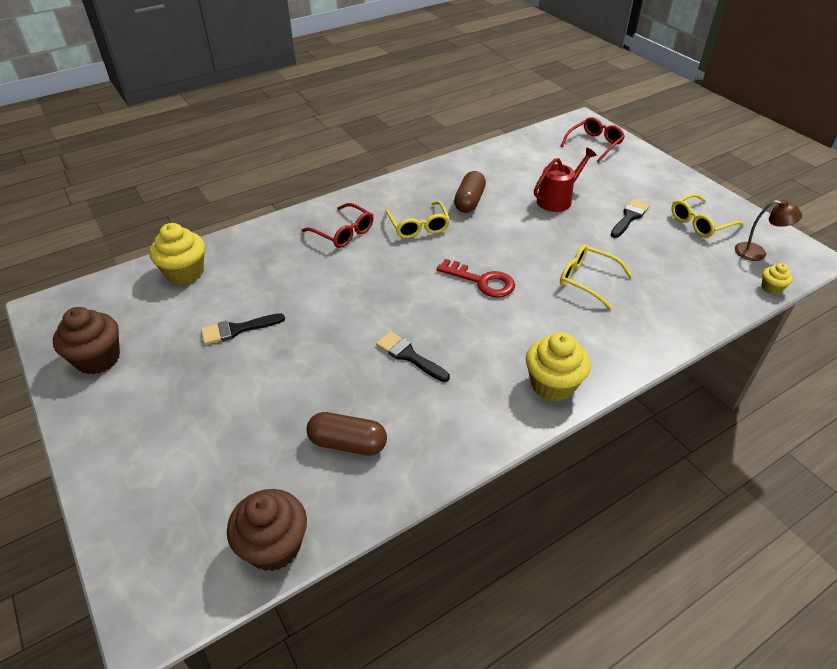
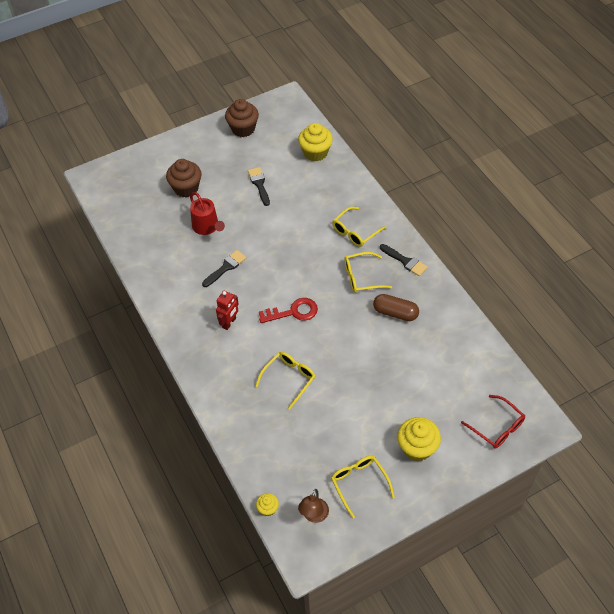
camera: 95 degrees right, 10 degrees up
(274, 546) = (112, 213): brown cupcake -> brown cupcake (186, 188)
(343, 232) = (355, 232): red glasses -> yellow glasses
(348, 443) = (165, 239): brown capsule -> none
(482, 281) = (293, 312): red key -> red key turned 135 degrees counterclockwise
(512, 343) = (229, 323): none -> red robot
(552, 385) = (191, 340): yellow cupcake -> yellow cupcake (417, 448)
(557, 200) = (397, 377): red watering can -> red watering can (207, 227)
(629, 217) = (369, 428): black brush -> black brush (405, 261)

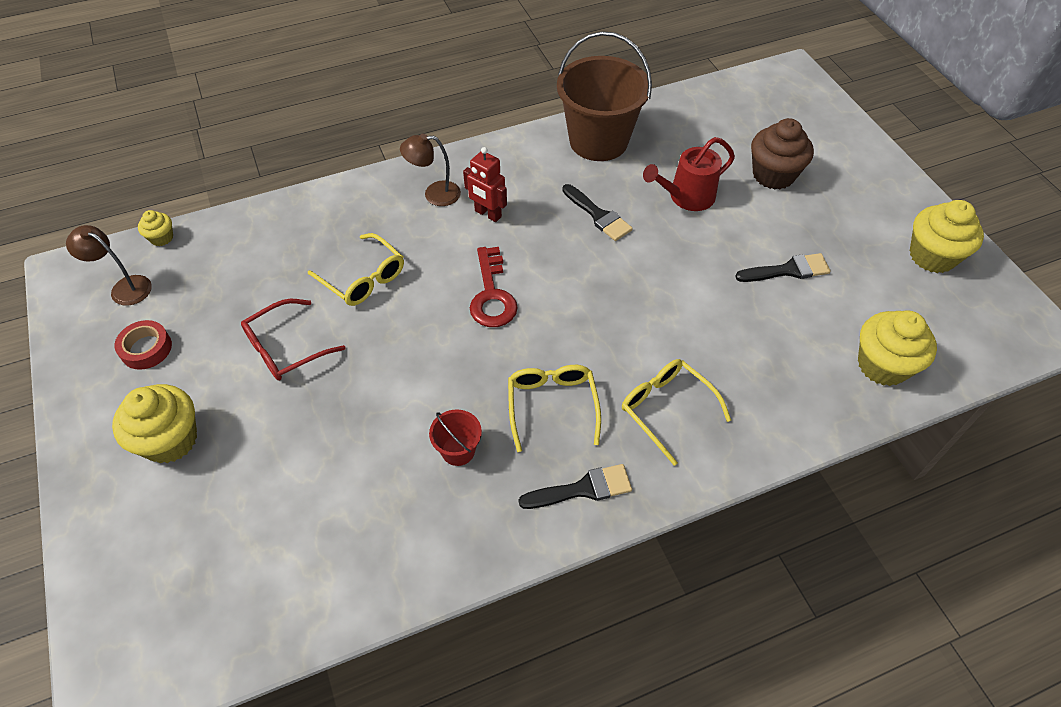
camera: 95 degrees right, 0 degrees up
(159, 272) = (598, 141): none -> brown bucket
(213, 354) = (434, 194): none -> brown lamp
(243, 129) = (932, 256): brown cupcake -> yellow cupcake
(359, 483) = (146, 349): yellow glasses -> red tape
(395, 313) = (458, 450): brown capsule -> red bucket
(405, 261) = (582, 489): black brush -> black brush turned 150 degrees counterclockwise
(497, 427) = (152, 587): red glasses -> red glasses (286, 348)

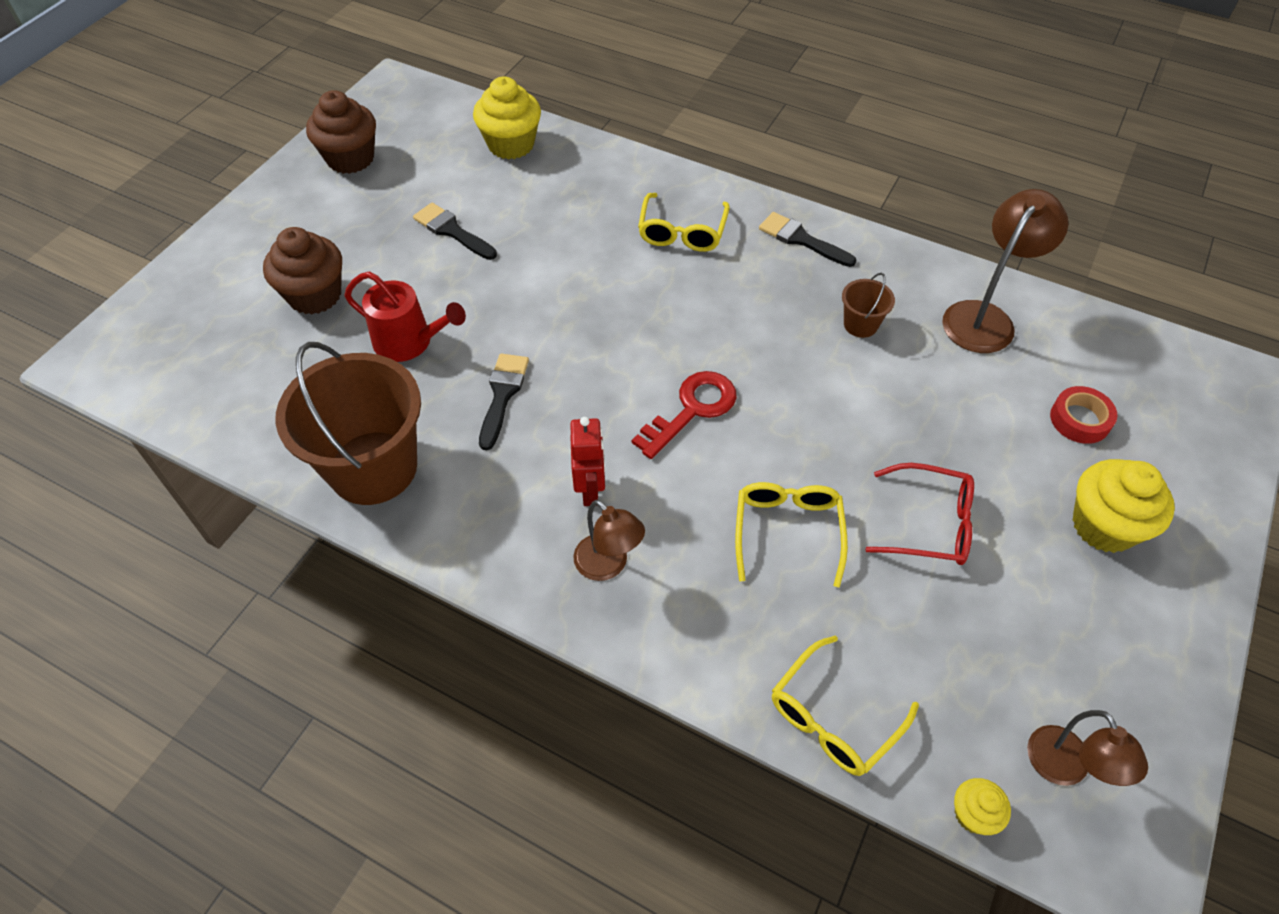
camera: 130 degrees left, 0 degrees up
(146, 349) = (1079, 651): red tape -> red tape (1080, 420)
(374, 549) = (985, 317): none -> brown lamp
(458, 450) = (860, 324): red bucket -> brown bucket
(552, 406) = (756, 296): yellow glasses -> yellow glasses (833, 717)
(932, 256) = (350, 158): yellow cupcake -> brown cupcake

